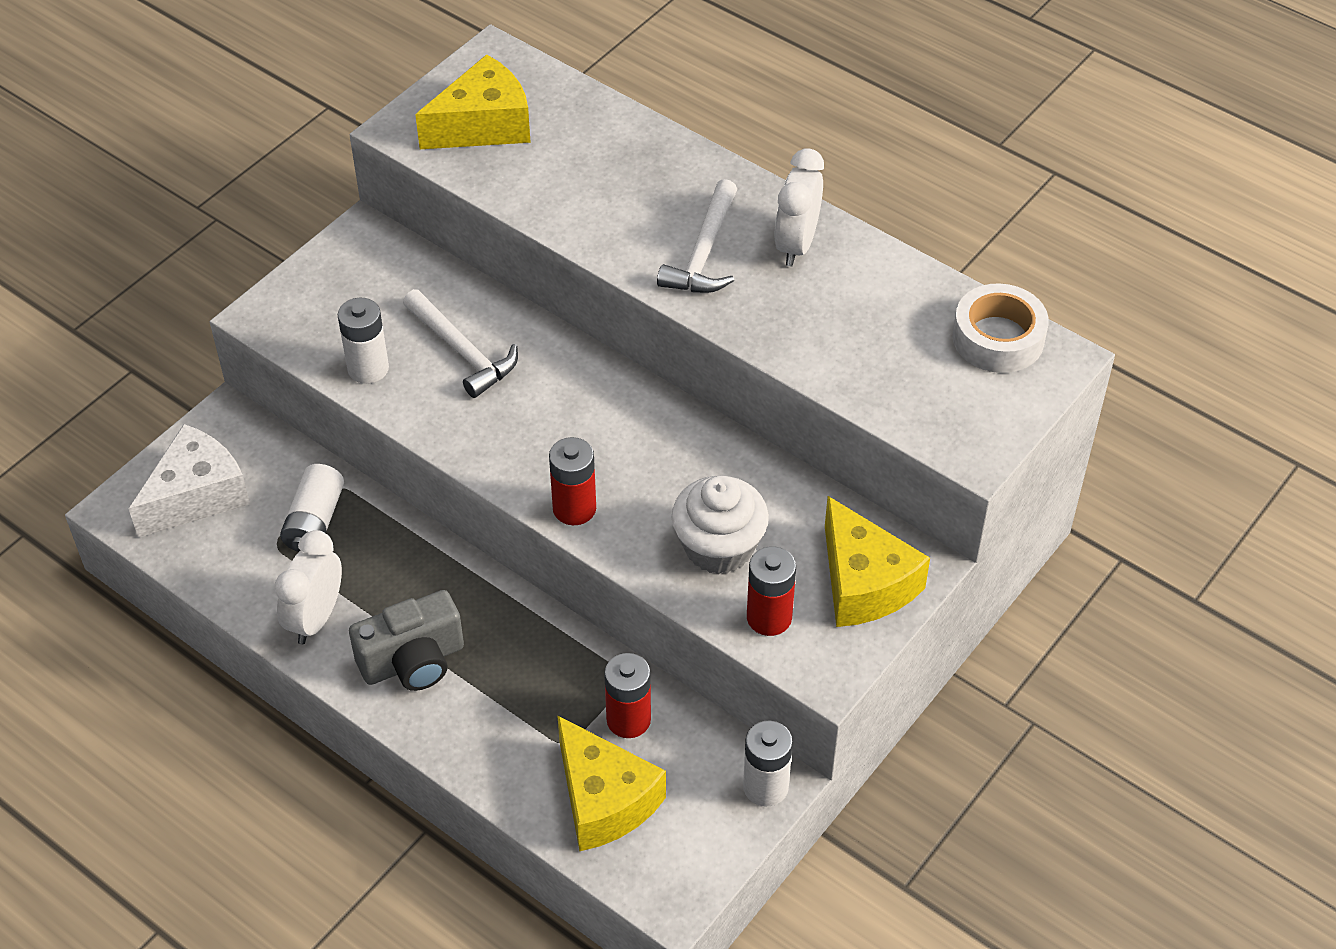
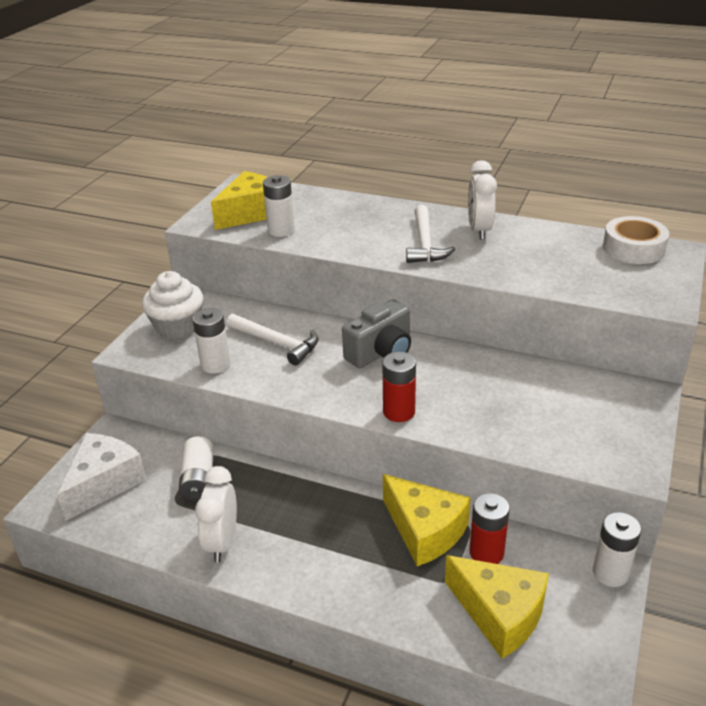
camera: 15 degrees left, 15 degrees down
(413, 661) = (308, 553): grey camera -> grey camera (381, 352)
(512, 174) = (281, 230): none -> white battery
(719, 547) = (511, 412): white cupcake -> white cupcake (177, 327)
(769, 617) = (572, 445): red battery -> none
(864, 583) = (621, 411): yellow cheese -> yellow cheese (424, 531)

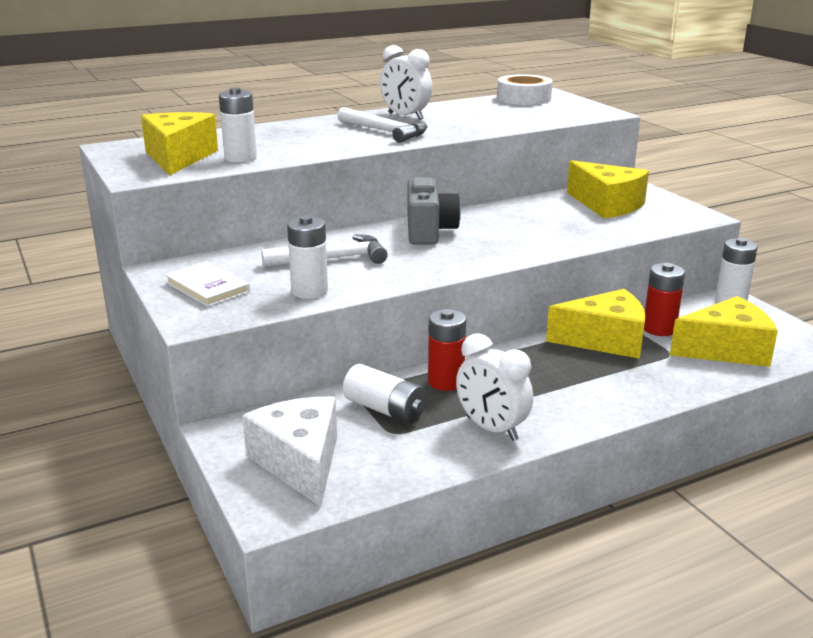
camera: 50 degrees left, 10 degrees down
(177, 327) = (207, 287): white cupcake -> white book
(399, 412) = (518, 252): red battery -> red battery (446, 382)
(574, 405) = (607, 205): none -> yellow cheese

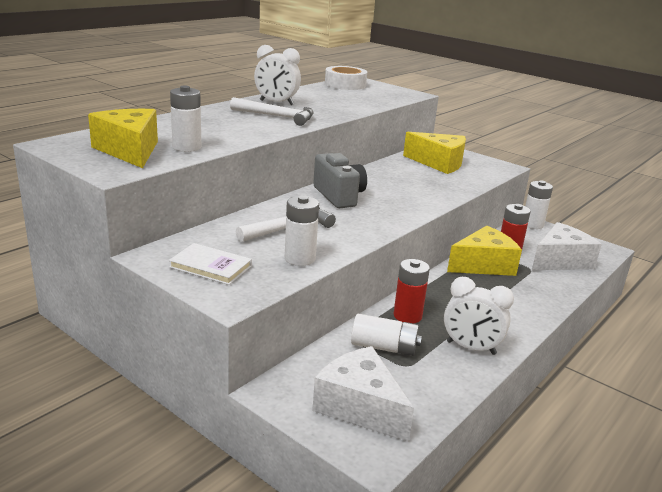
camera: 25 degrees left, 0 degrees up
(726, 350) = (560, 261): yellow cheese -> white cheese

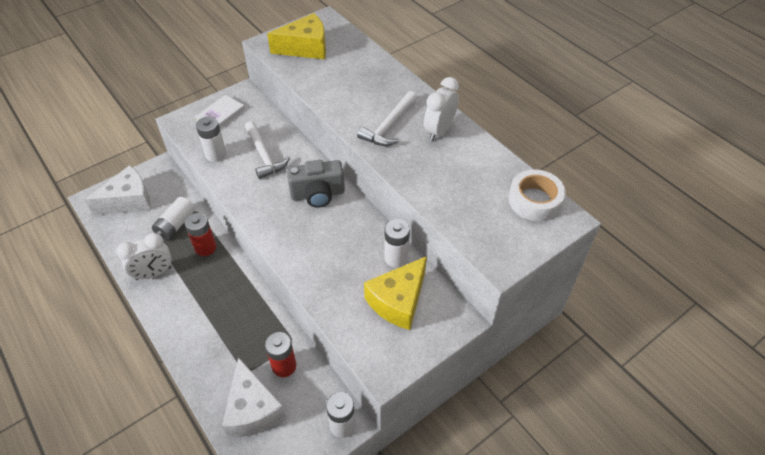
camera: 105 degrees right, 25 degrees up
(187, 147) = (309, 72): white battery -> white battery (396, 258)
(471, 348) = (154, 273): white clock -> white clock turned 150 degrees counterclockwise
(483, 265) = (263, 330): yellow cheese -> none

